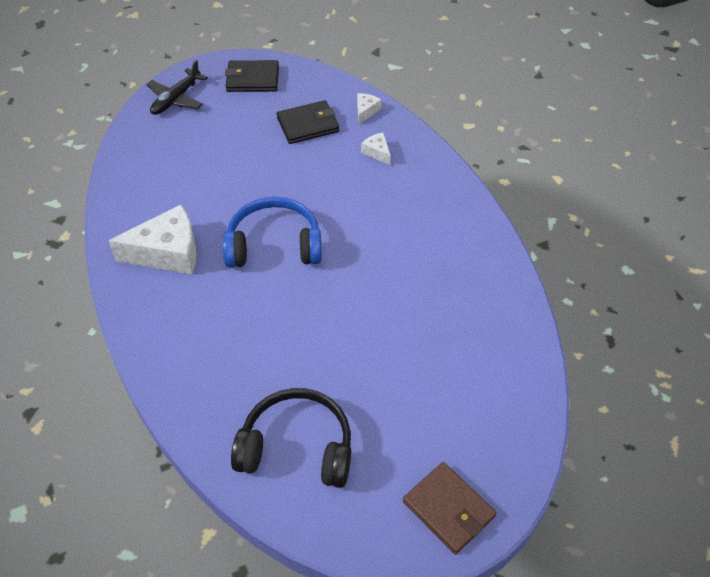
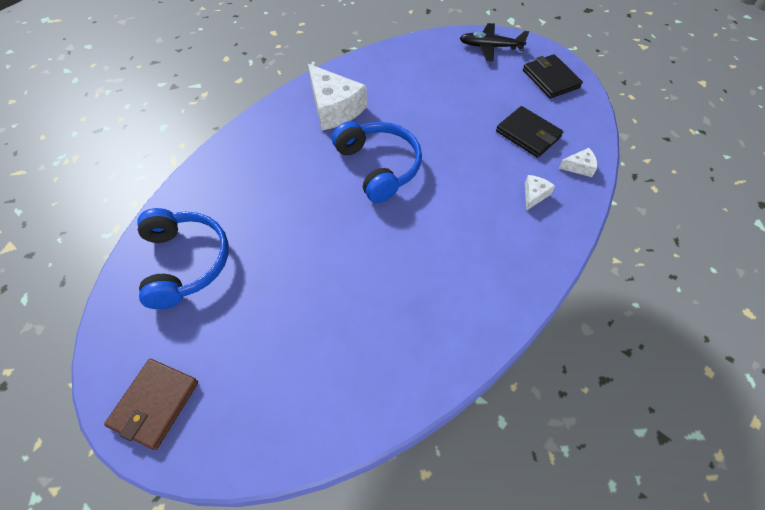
camera: 65 degrees right, 5 degrees up
(297, 447) = (185, 262): black headphones -> blue headphones

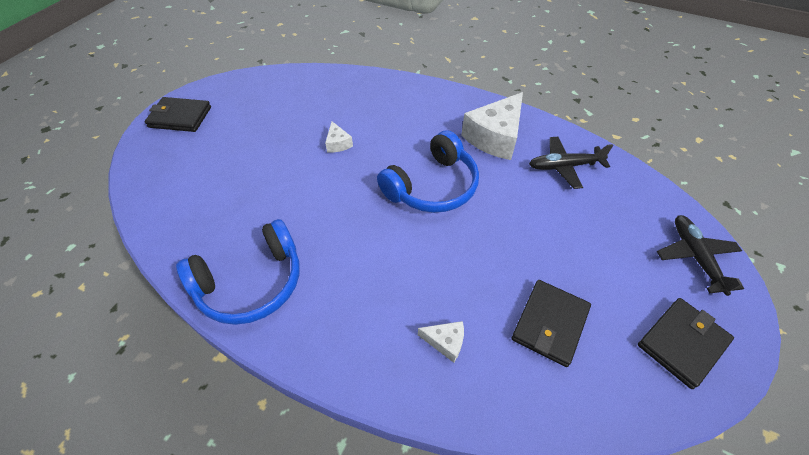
camera: 75 degrees right, 5 degrees down
(154, 404) = (180, 117): brown wallet -> black wallet
(185, 262) = (294, 97): blue headphones -> blue headphones (251, 283)
(387, 78) = (565, 166): none -> black plane
(579, 167) = (518, 398): white cheese -> white cheese (338, 143)

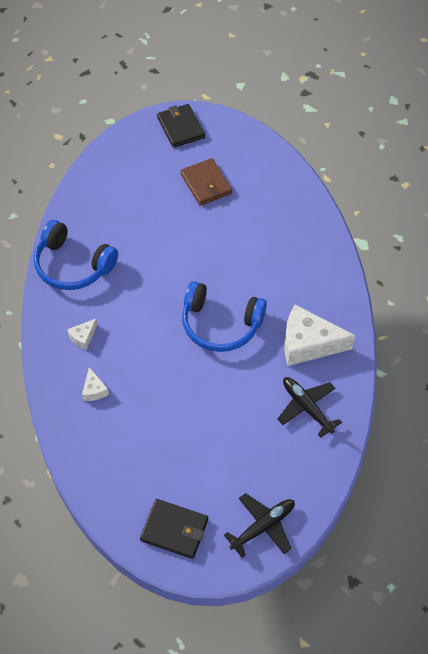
camera: 60 degrees right, 5 degrees up
(262, 128) = (206, 184): none -> brown wallet
(338, 143) = (223, 241): white cheese -> white cheese (83, 337)
(550, 324) = (142, 444): black wallet -> none

